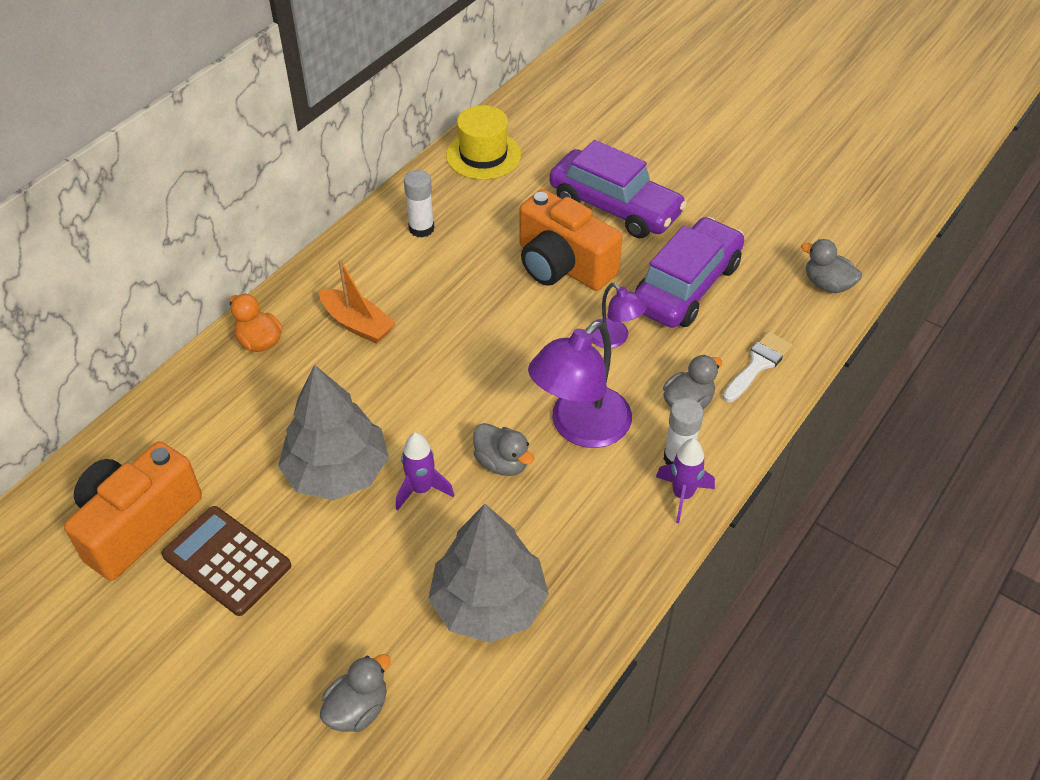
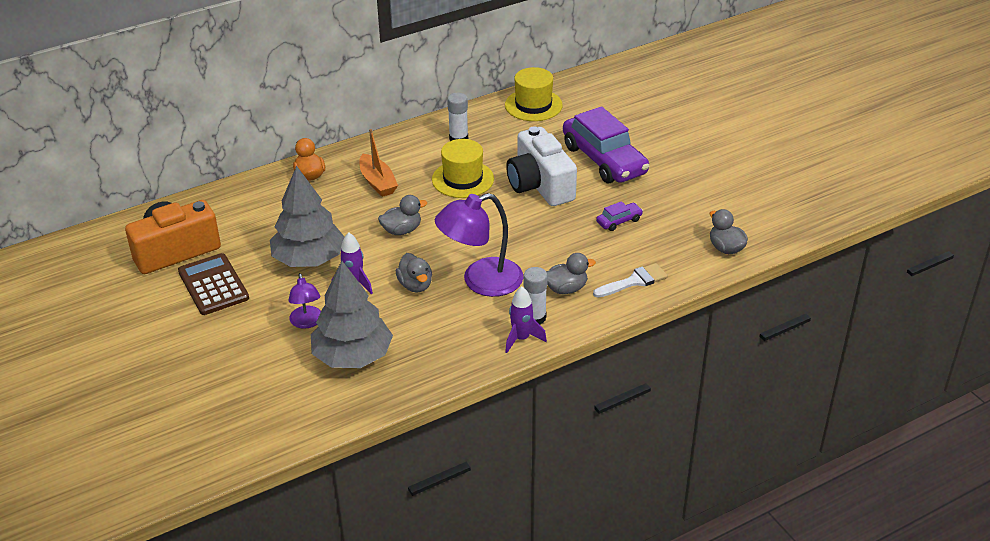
camera: 25 degrees right, 10 degrees down
(358, 709) = (238, 382): grey duck -> grey duck (402, 230)
(463, 285) = (463, 179): none -> yellow hat
(562, 265) = (540, 185): orange camera -> white camera
(614, 339) = (543, 238): purple lamp -> purple lamp (307, 322)
(686, 286) = (619, 221): purple car -> purple car, size x0.42

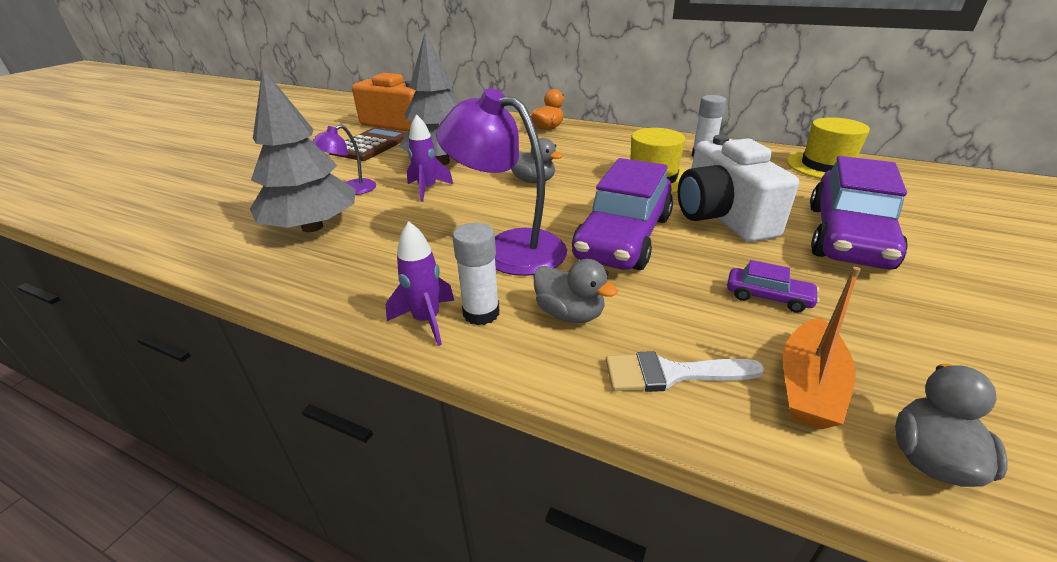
camera: 55 degrees right, 5 degrees down
(377, 182) = (582, 150): orange boat -> orange boat (808, 385)
(415, 285) = (458, 216): grey duck -> none
(519, 233) = (623, 237): none -> purple car
(540, 185) = (722, 216): white camera -> white camera turned 45 degrees counterclockwise
(634, 281) = (670, 374): white brush -> white brush turned 150 degrees clockwise

